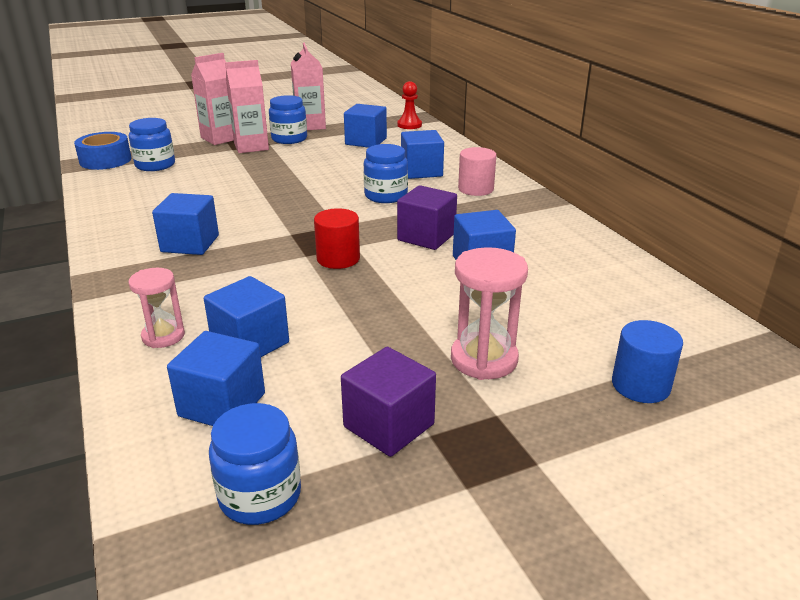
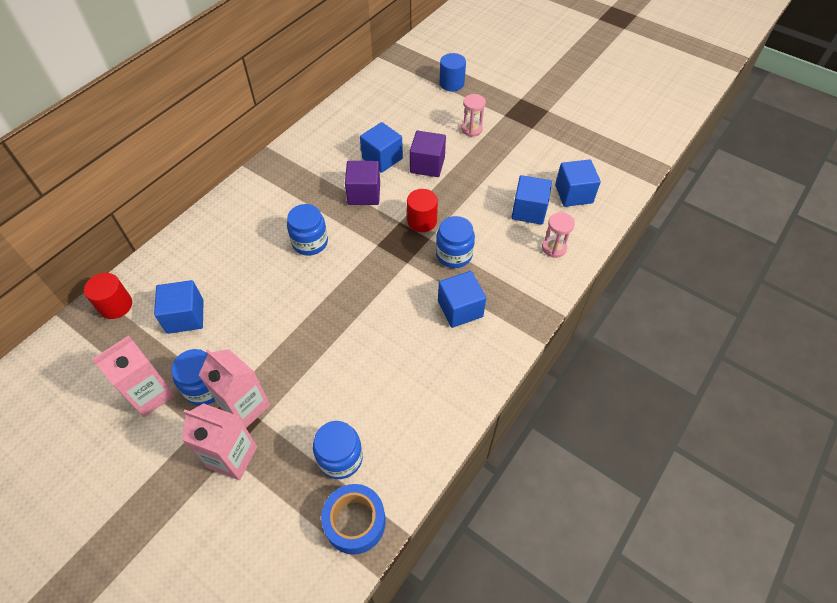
camera: 120 degrees left, 25 degrees up
(260, 495) = (601, 156): blue jar -> blue jar (454, 254)
(389, 425) = (537, 140): purple cube -> purple cube (427, 165)
(409, 125) = (116, 305): red pawn -> red cylinder
(421, 171) = (246, 243): blue cube -> none
(476, 189) = (267, 198): pink cylinder -> none
(484, 359) = (471, 129): pink hourglass -> pink hourglass, size x0.65

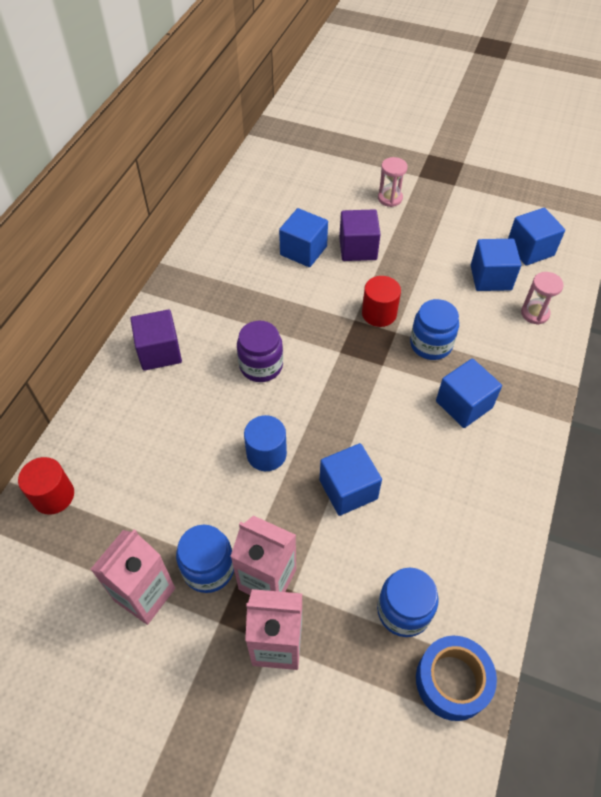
camera: 15 degrees left, 0 degrees up
(185, 316) = (147, 488): blue cube -> blue cube (348, 489)
(310, 242) = (261, 366): blue jar -> purple jar
(364, 194) = (300, 296): purple cube -> purple cube (159, 352)
(451, 83) = (345, 150): blue cylinder -> blue cylinder (266, 454)

